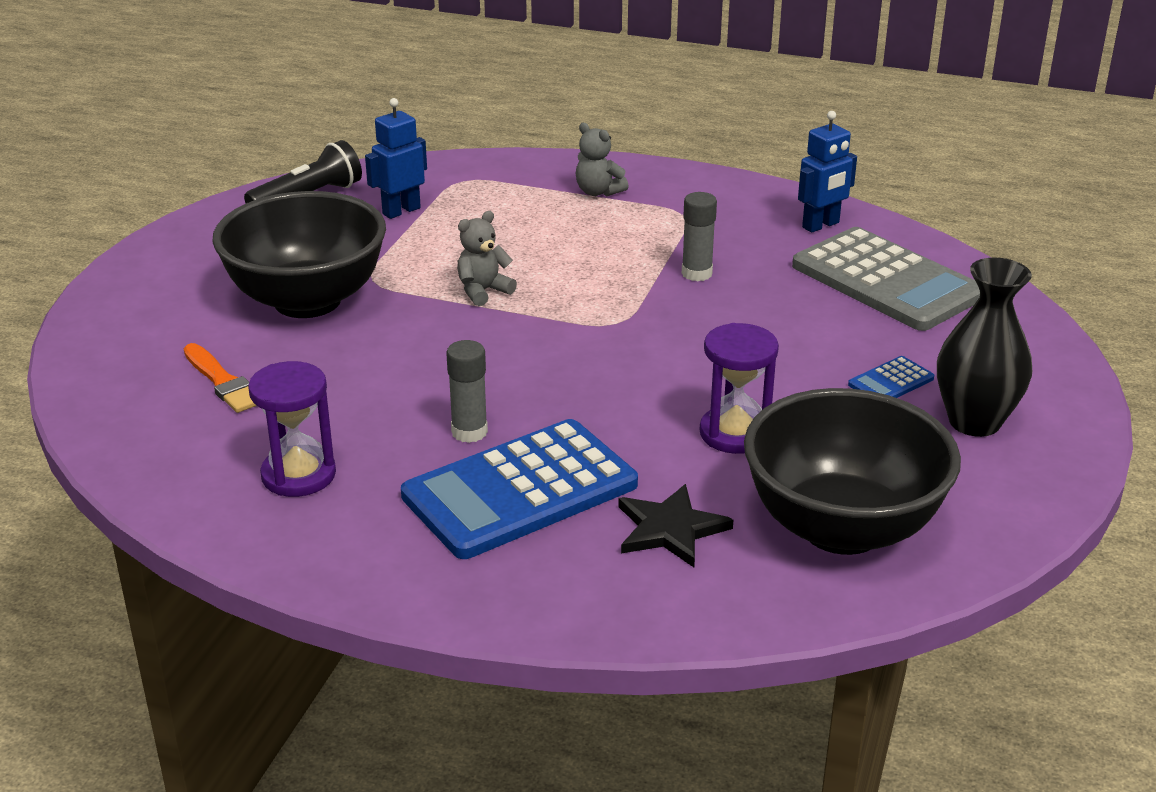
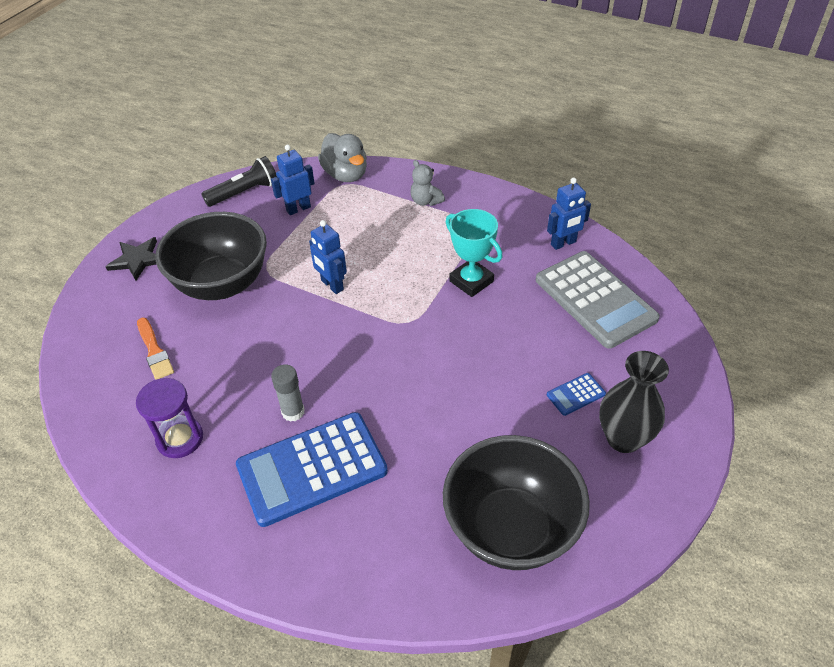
camera: 10 degrees right, 15 degrees up
(464, 170) = (346, 175): none -> grey duck
(483, 291) = (332, 285): grey teddy bear -> blue robot
(670, 529) = (398, 516): black star -> black star (137, 260)
(696, 273) = (471, 281): grey glue stick -> turquoise trophy
(735, 433) = (461, 432): purple hourglass -> none

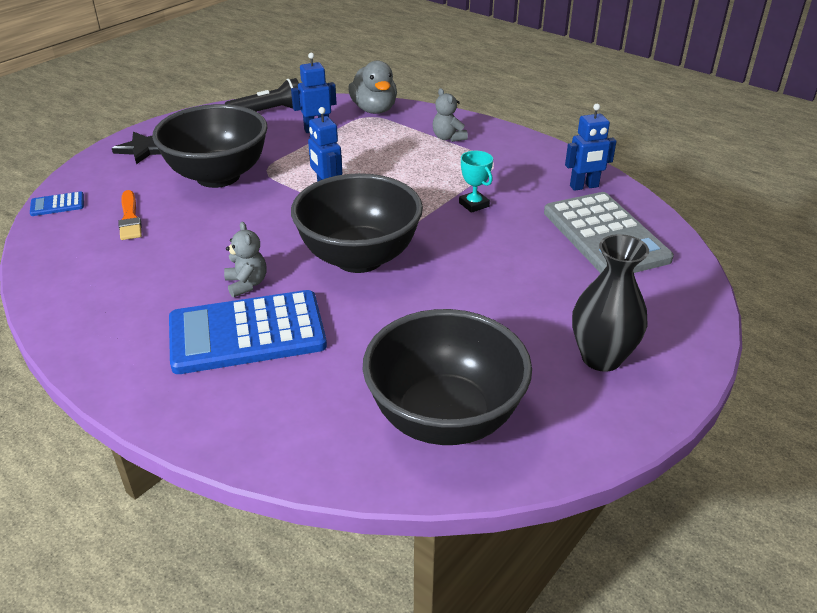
camera: 10 degrees right, 10 degrees down
(180, 439) = (124, 289): purple hourglass -> none
(293, 412) = (247, 284): grey glue stick -> grey teddy bear
(386, 363) = (359, 258): none -> black bowl
(471, 281) = (474, 204): turquoise trophy -> turquoise trophy, size x0.64
(576, 394) = (558, 312): blue calculator -> blue calculator (57, 205)

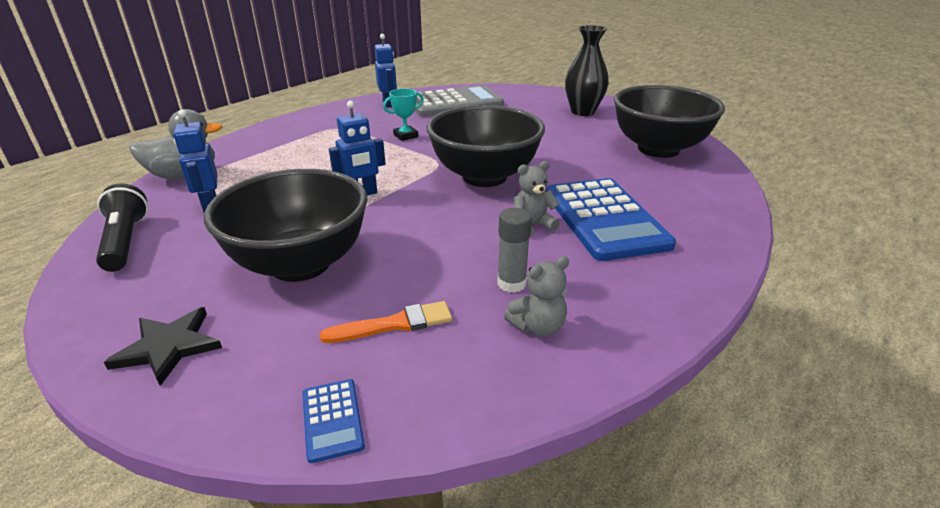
camera: 90 degrees left, 5 degrees down
(156, 268) = (511, 283): none -> grey glue stick
(448, 138) = (280, 142): grey teddy bear -> grey teddy bear (538, 326)

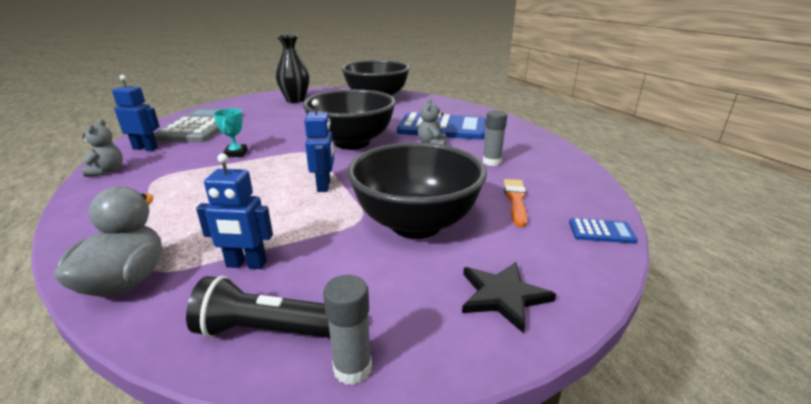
camera: 65 degrees left, 5 degrees down
(78, 287) = (352, 368): none -> grey glue stick
(538, 326) = (535, 164): grey teddy bear -> grey teddy bear (107, 171)

